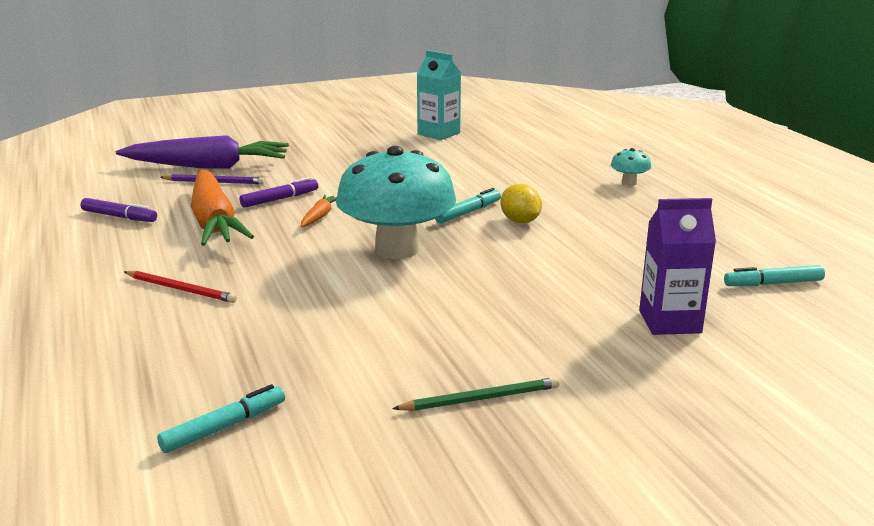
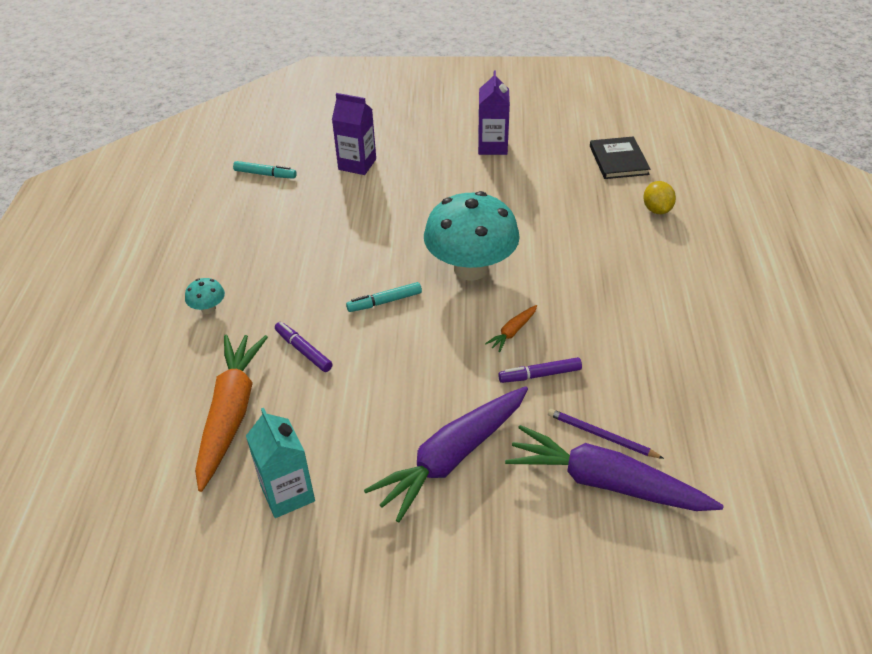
camera: 155 degrees left, 20 degrees up
(119, 217) = (698, 386): purple marker -> purple marker (303, 351)
(181, 289) = (639, 264): red pencil -> none
(214, 222) = (608, 350): orange carrot -> orange carrot (231, 413)
(224, 427) = (618, 160): turquoise marker -> black book
(333, 158) = (452, 458): none -> purple carrot
(481, 399) = (492, 146): green pencil -> purple carton
(520, 221) = (354, 277): yellow lemon -> yellow lemon (657, 210)

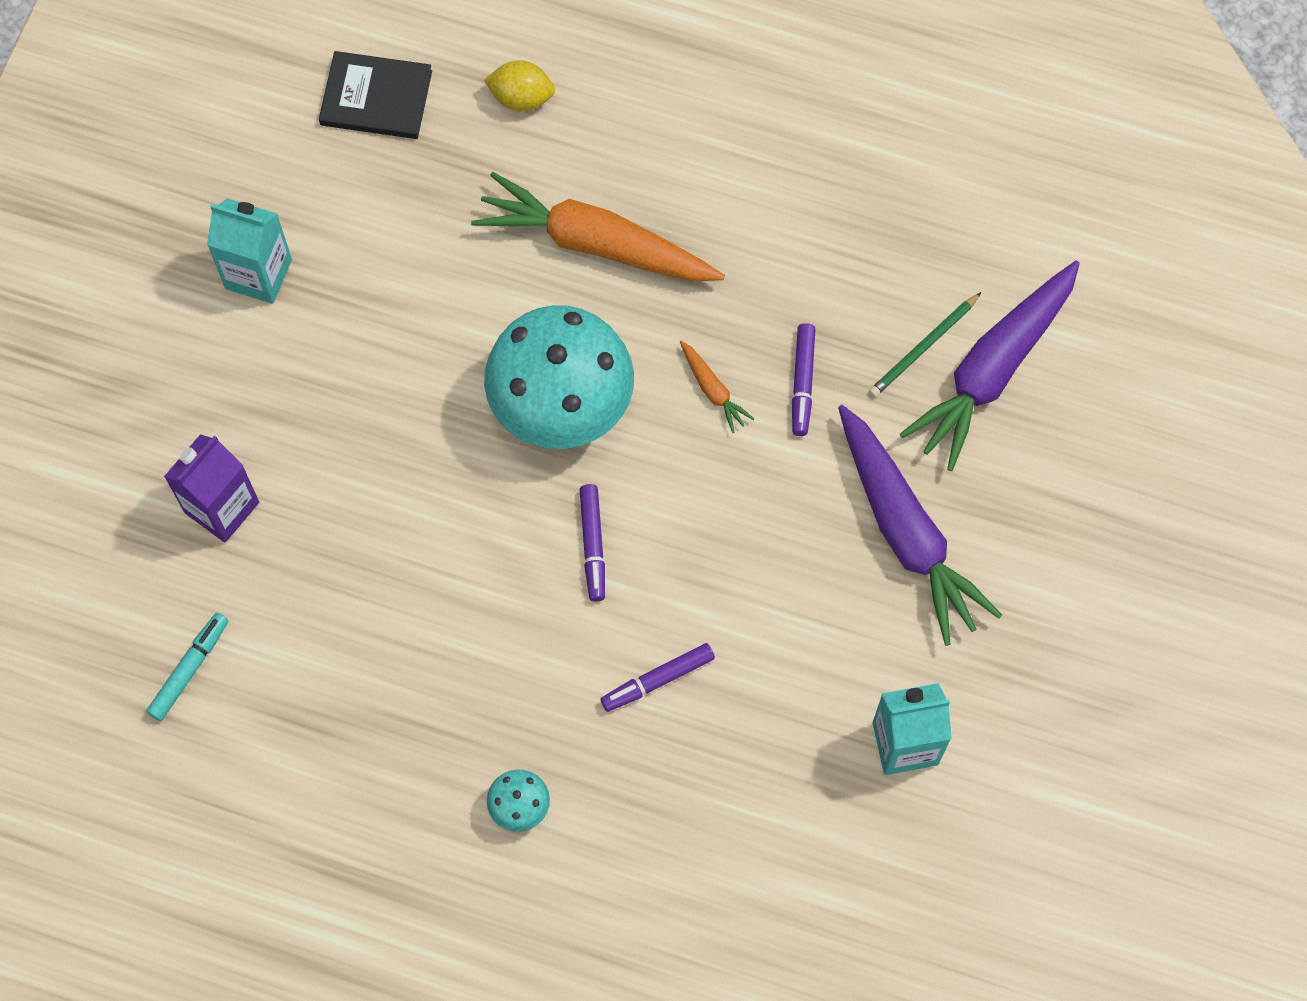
camera: 75 degrees left, 25 degrees up
(231, 413) = (748, 798): orange carrot -> orange carrot (595, 244)
(384, 302) = (593, 545): turquoise marker -> purple marker
(492, 146) = (258, 274): purple carton -> turquoise carton
(601, 435) = (923, 347): purple pencil -> green pencil

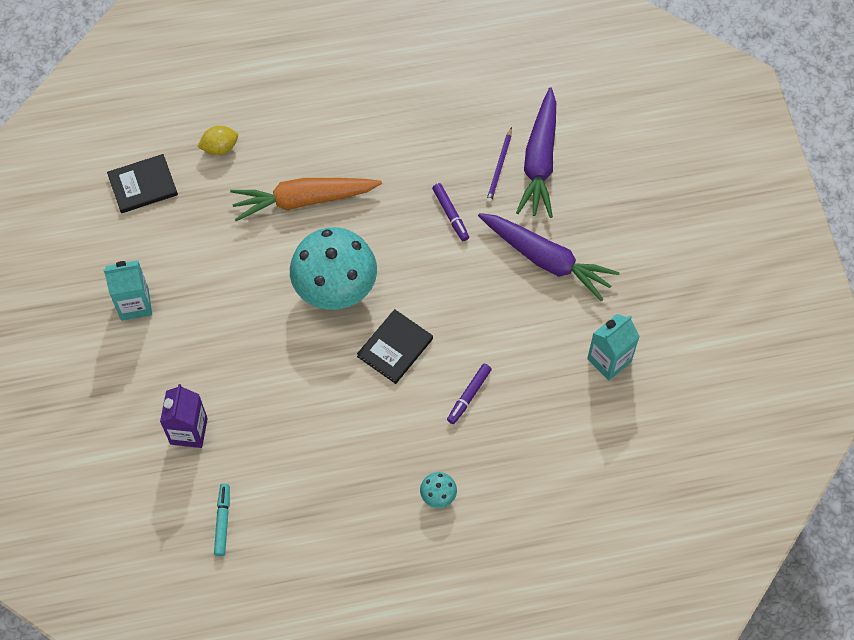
camera: 30 degrees left, 5 degrees down
(593, 545) = (395, 347): purple marker -> black book
(713, 390) = (408, 241): orange carrot -> none
(923, 347) = (499, 167): green pencil -> purple pencil

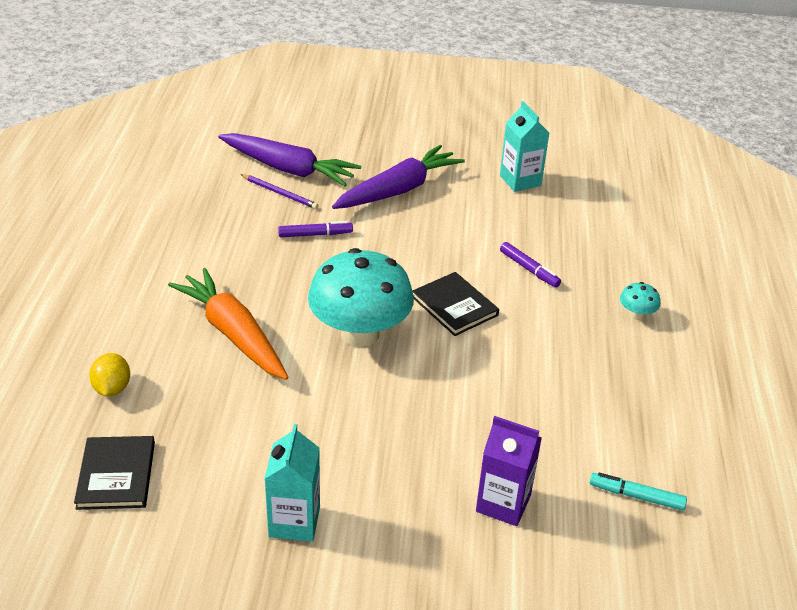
camera: 75 degrees left, 25 degrees down
(303, 200) = (233, 333): orange carrot -> orange carrot turned 135 degrees clockwise

